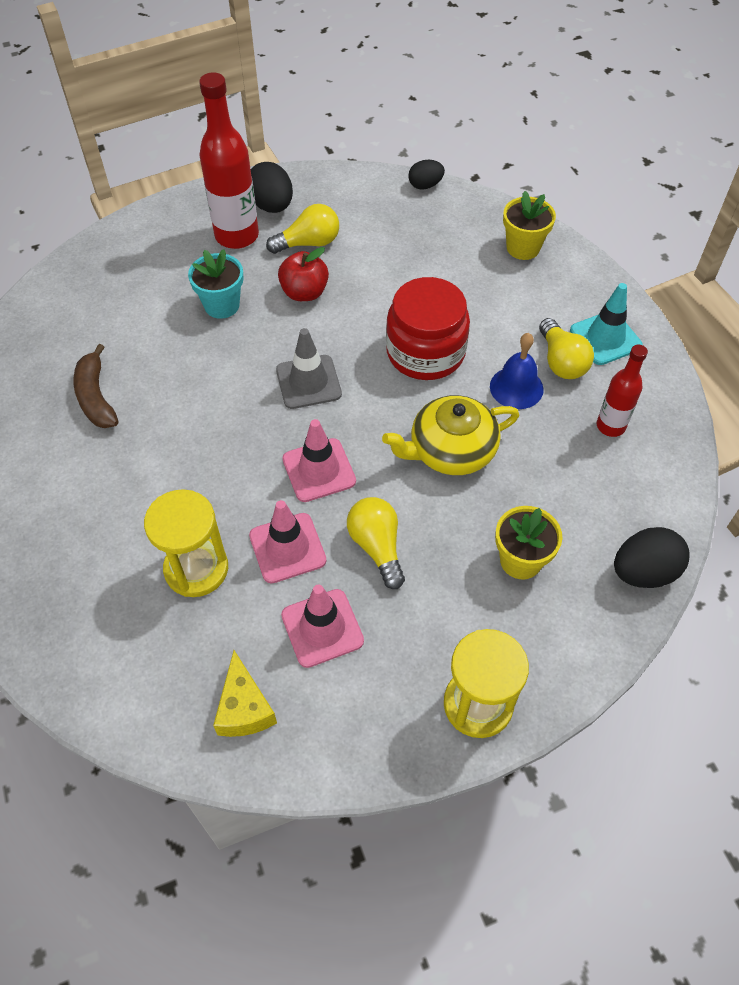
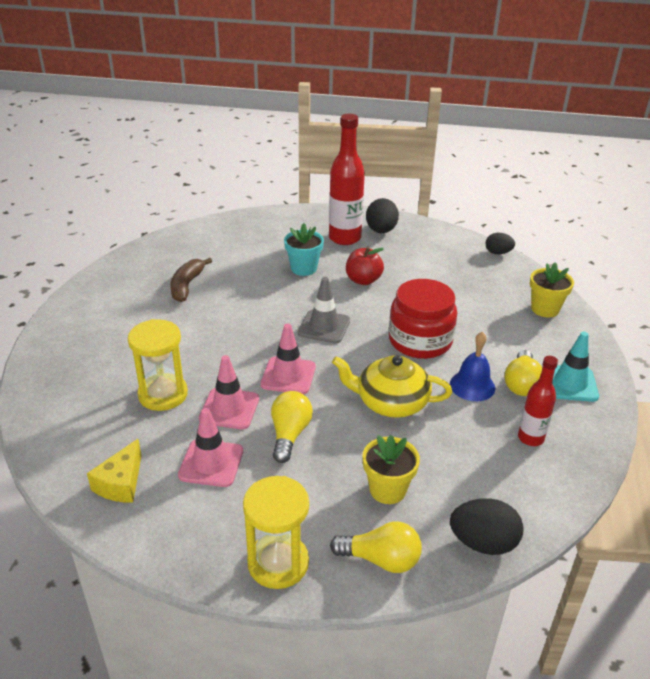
camera: 30 degrees right, 20 degrees down
(309, 243) = (389, 256): yellow light bulb -> yellow light bulb (381, 559)

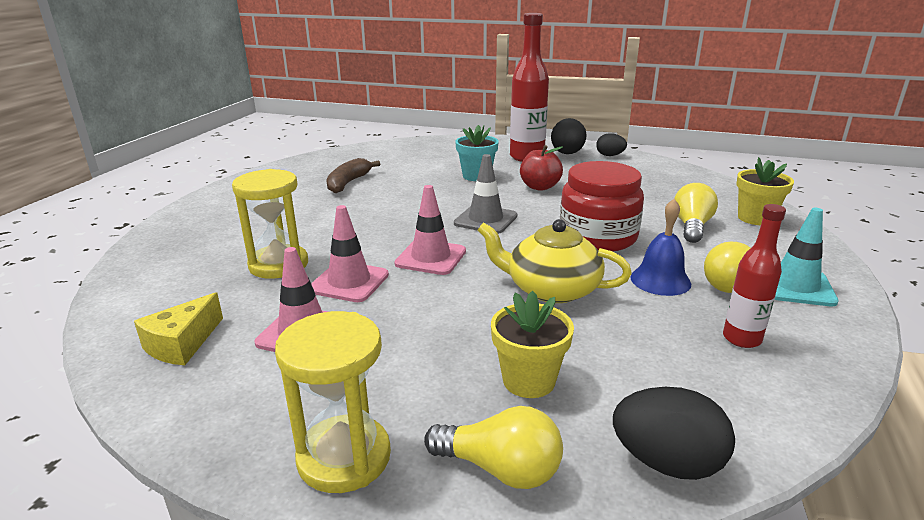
camera: 10 degrees right, 10 degrees down
(289, 434) = (413, 311): yellow light bulb -> yellow light bulb (691, 227)
(498, 253) = (697, 173): black egg -> black egg (610, 155)

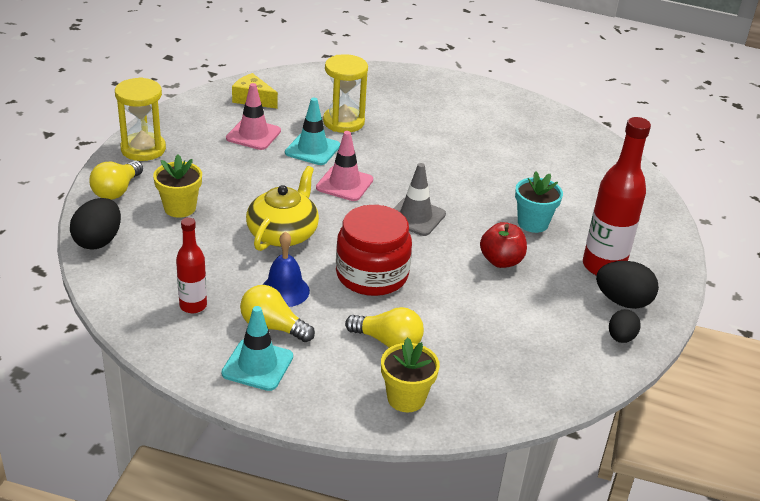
camera: 90 degrees right, 10 degrees up
(348, 183) = (508, 148): brown banana -> none
(349, 282) = (312, 149): pink traffic cone -> turquoise traffic cone

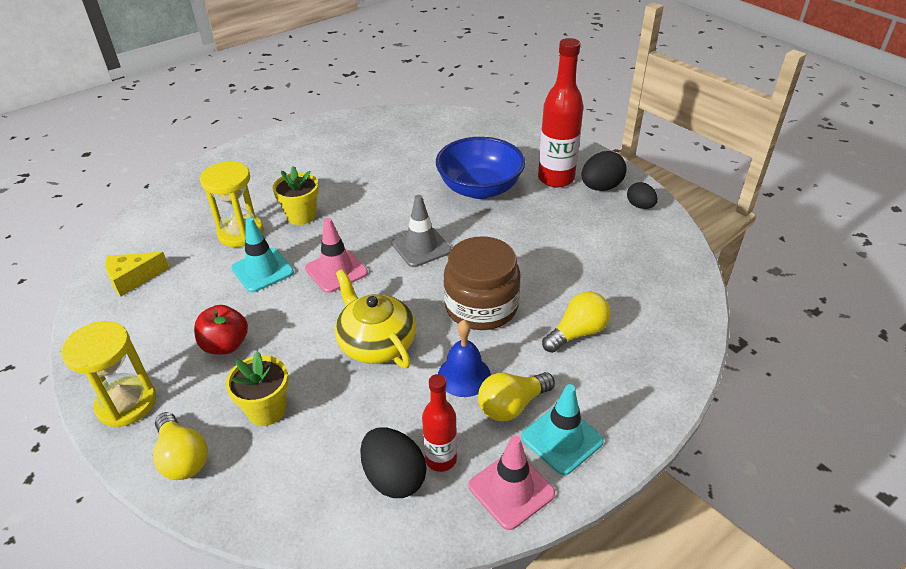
camera: 55 degrees left, 5 degrees up
(98, 241) = (263, 510): black egg -> black egg (394, 478)
(253, 135) = (195, 302): pink traffic cone -> pink traffic cone (511, 490)
(372, 275) = (481, 306): red jar -> brown jar
(406, 398) = (655, 351): yellow flower pot -> yellow flower pot (301, 216)
(501, 261) = (514, 224): red apple -> red apple (225, 345)
(533, 223) = (479, 188): turquoise flower pot -> blue bowl

